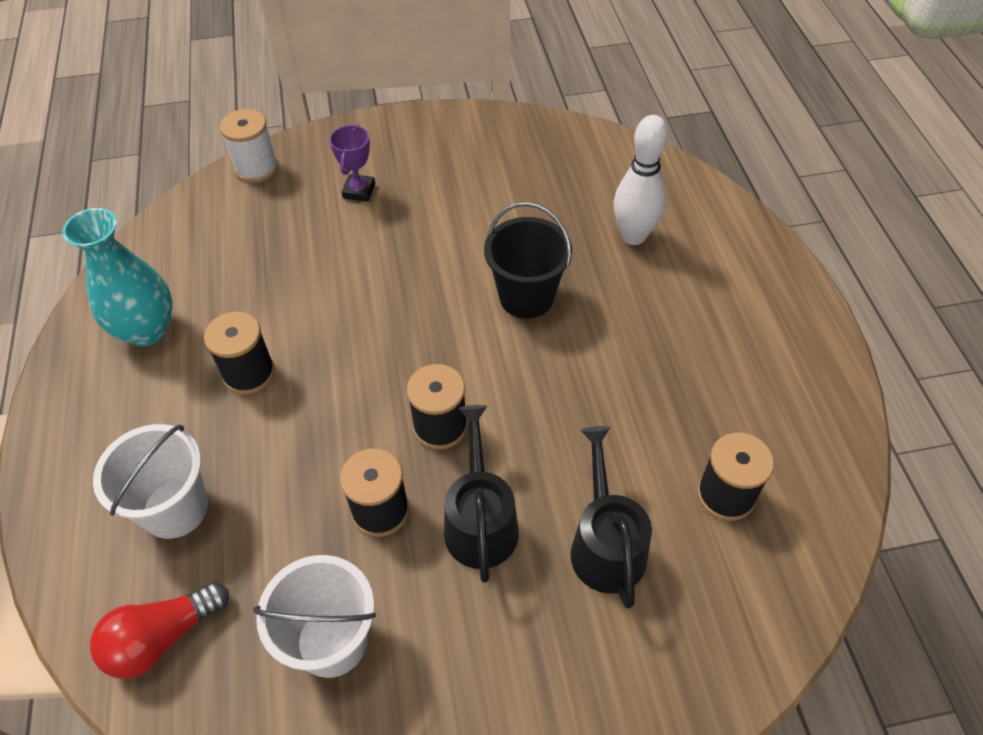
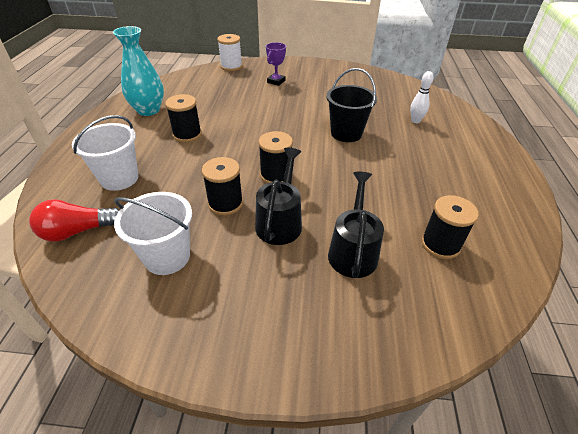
camera: 15 degrees right, 10 degrees down
(633, 236) = (415, 121): white bowling pin -> white bowling pin, size x0.61

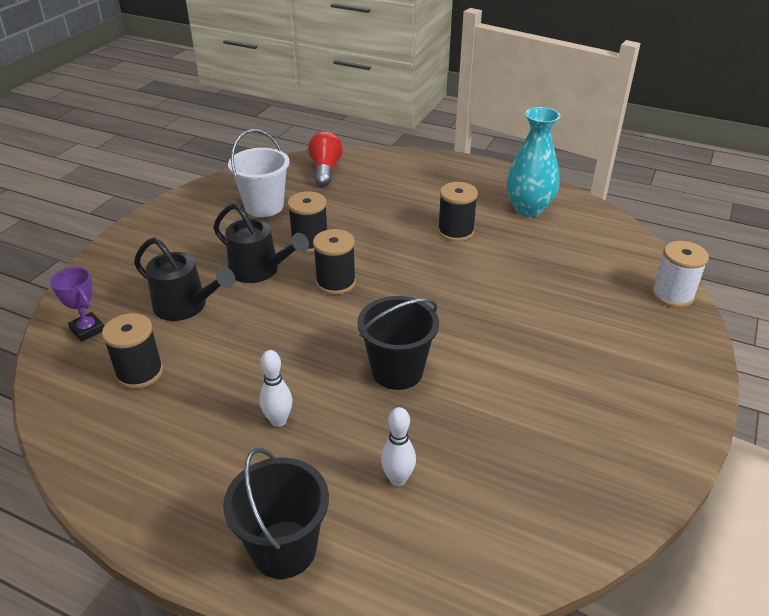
camera: 110 degrees right, 5 degrees down
(119, 178) = (389, 188): white bucket -> none
(276, 81) = (602, 336): purple trophy -> purple trophy (87, 330)
(418, 165) = (278, 420): none -> white bowling pin
(482, 142) = (284, 549): none -> black bucket

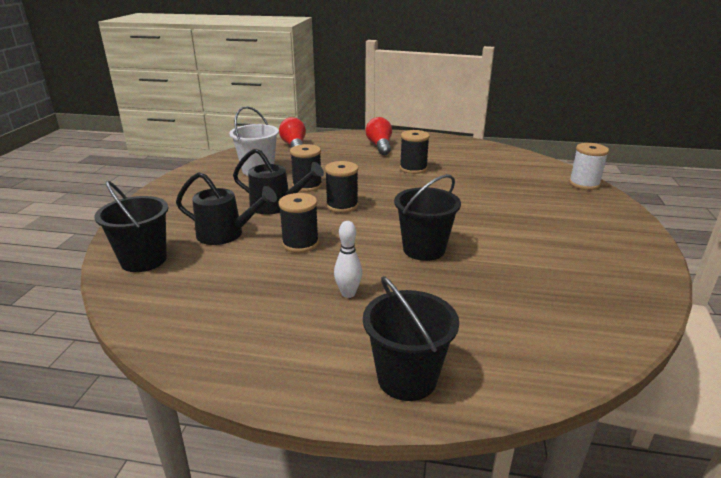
camera: 15 degrees left, 10 degrees down
(87, 330) = (144, 260): purple trophy -> black bucket
(140, 373) = (207, 281): black spool -> black spool (300, 243)
(398, 479) = (469, 314): white bowling pin -> none
(433, 184) = (380, 146): none -> red light bulb
(528, 209) = (456, 152): turquoise vase -> none

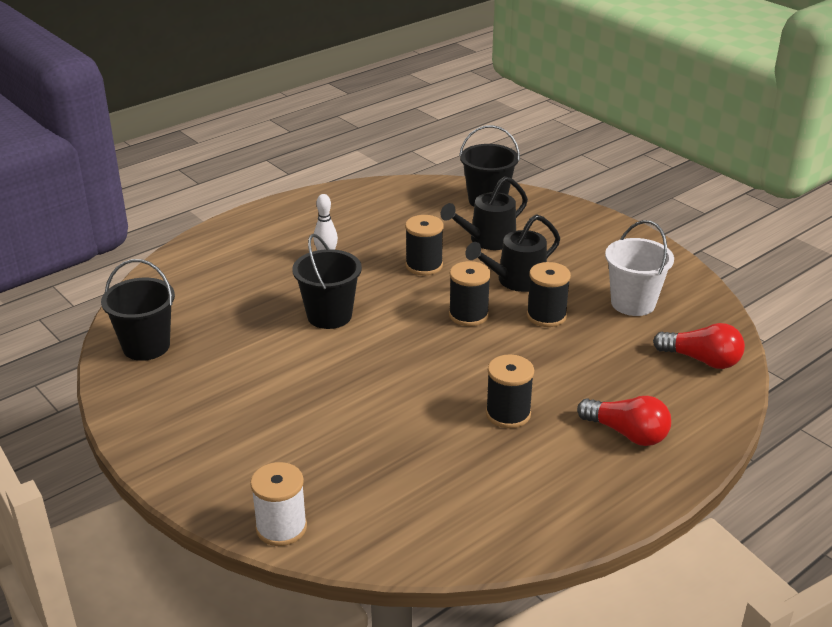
camera: 130 degrees right, 5 degrees up
(407, 378) = (226, 240): black bucket -> black bucket (146, 346)

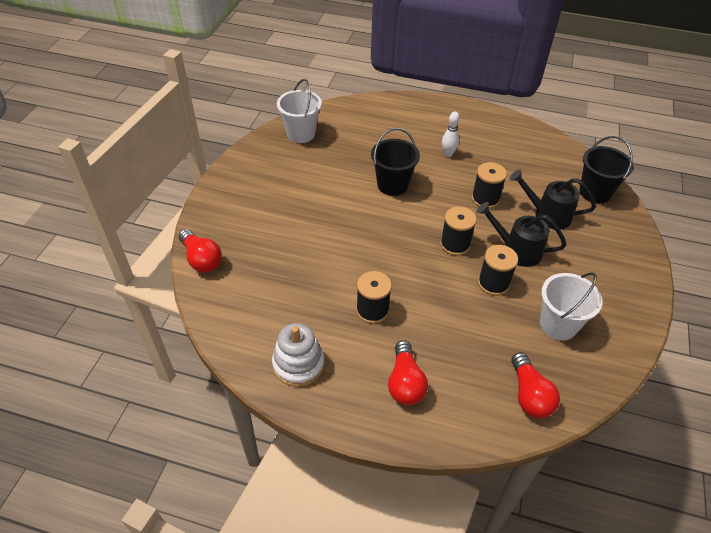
camera: 55 degrees right, 15 degrees up
(146, 346) = (301, 134): black bucket -> white bucket
(281, 528) = (201, 259): white spool -> red light bulb
(538, 505) = (298, 364): none -> white stacking toy

